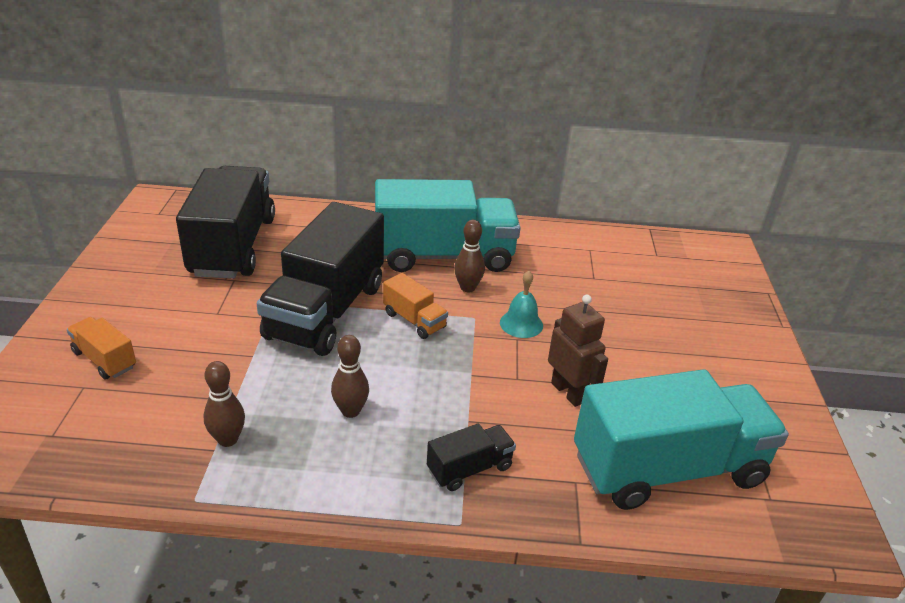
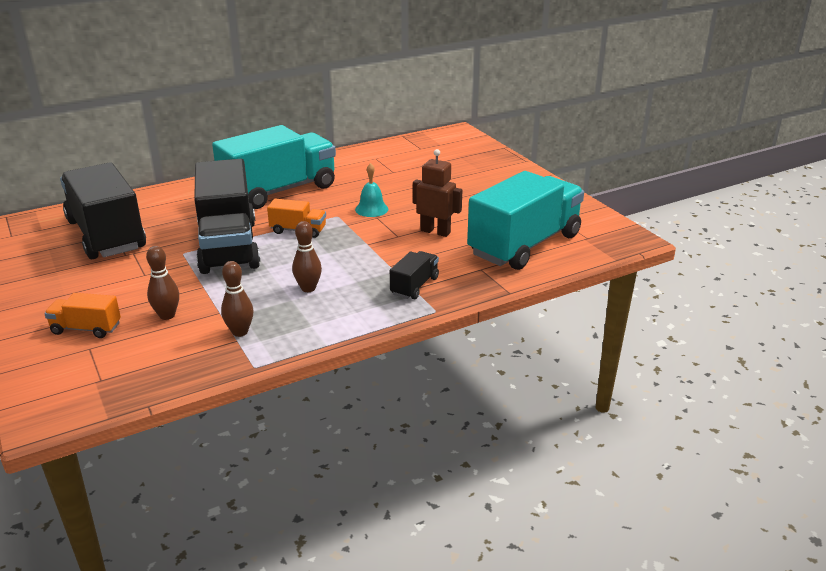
camera: 30 degrees left, 5 degrees down
(467, 288) = (315, 202): brown bowling pin -> brown bowling pin (167, 315)

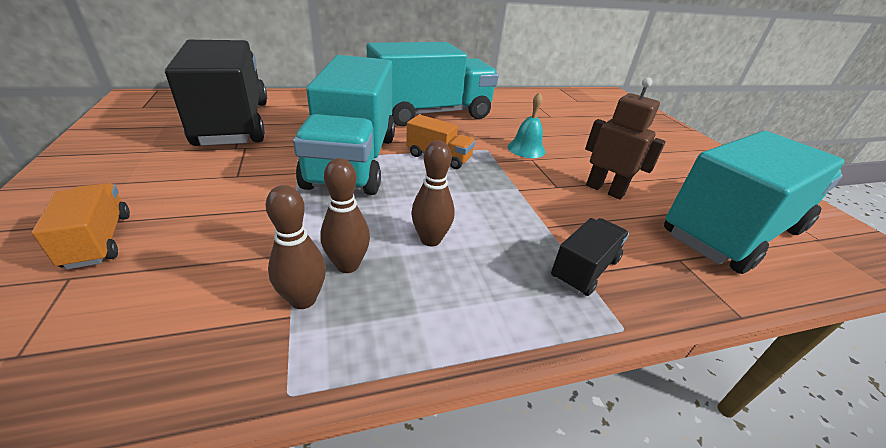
camera: 10 degrees right, 5 degrees up
(86, 329) = (99, 240): orange truck -> orange truck turned 45 degrees clockwise
(167, 315) = (220, 242): brown bowling pin -> brown bowling pin (347, 265)
(228, 246) = (353, 160): black truck -> turquoise truck

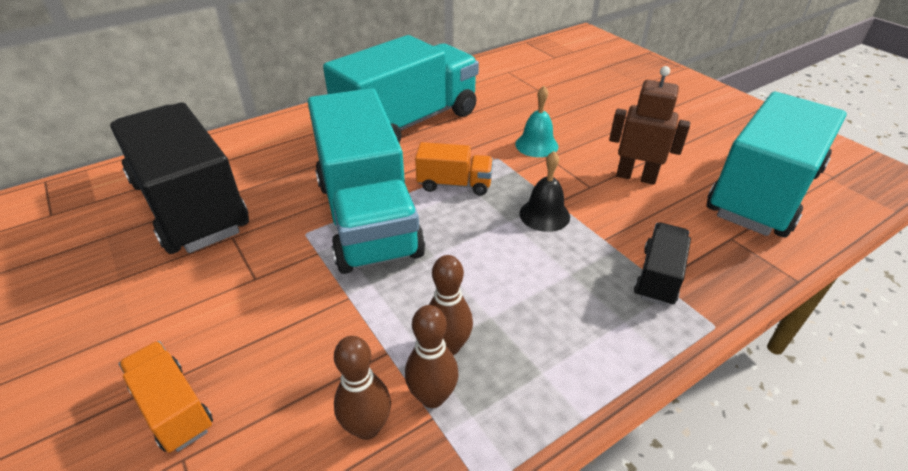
camera: 15 degrees left, 5 degrees up
(430, 240) = (507, 291): brown bowling pin -> brown bowling pin (367, 427)
(502, 195) = (544, 215): none -> black bell

